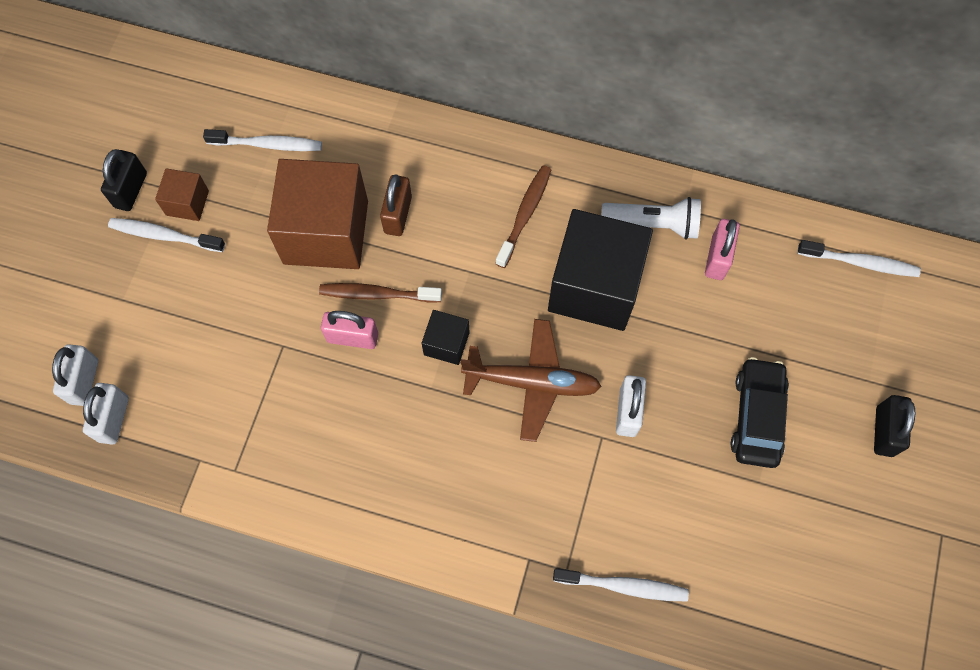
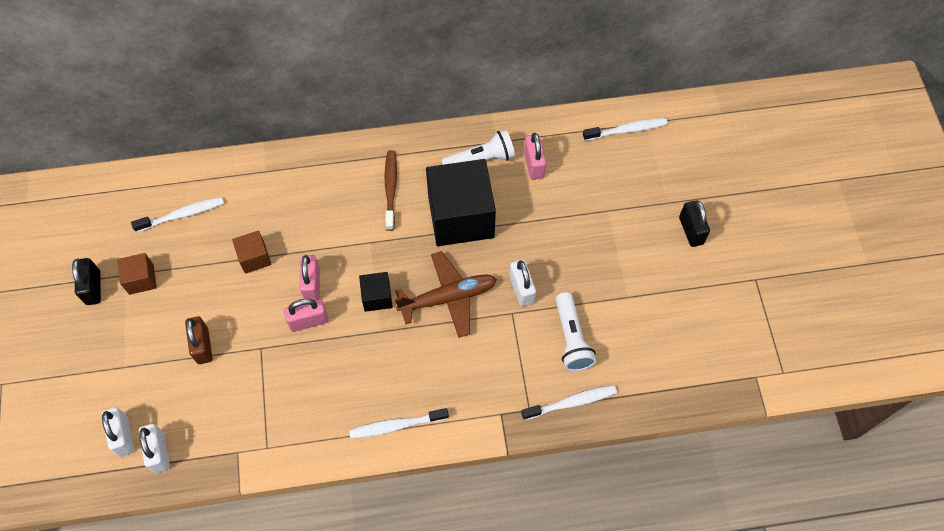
camera: 25 degrees left, 5 degrees down
(164, 235) = (135, 309): white toothbrush -> white toothbrush (396, 425)
(326, 232) = (254, 258): brown cube -> brown cube, size x0.46
(377, 294) = (312, 284): brown toothbrush -> pink padlock
(398, 215) = (301, 225): brown padlock -> brown padlock (203, 346)
(662, 504) = (571, 338): none -> white flashlight
(757, 417) = (607, 256): black car -> none

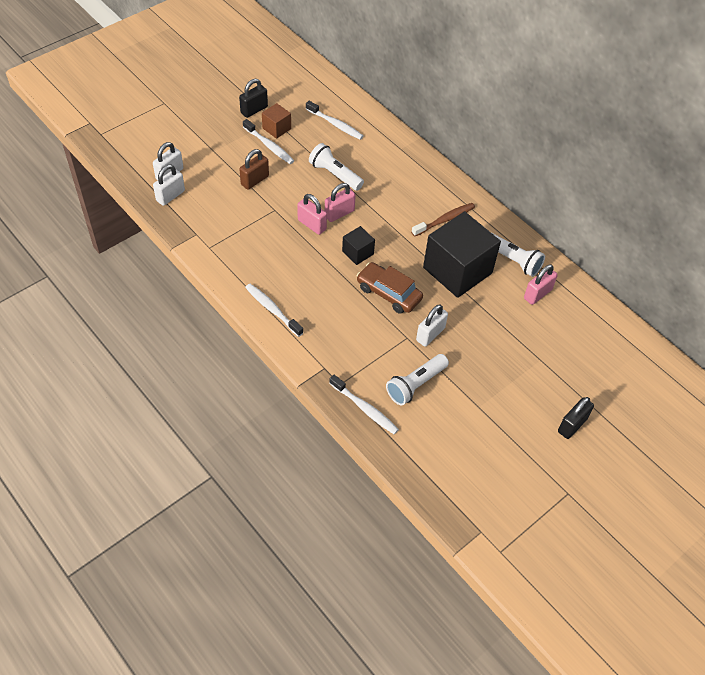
camera: 55 degrees right, 10 degrees down
(254, 258) = (334, 174): brown cube -> white flashlight
(448, 298) = (389, 293): brown plane -> brown car
(627, 130) = (621, 340): white toothbrush -> white toothbrush (269, 146)

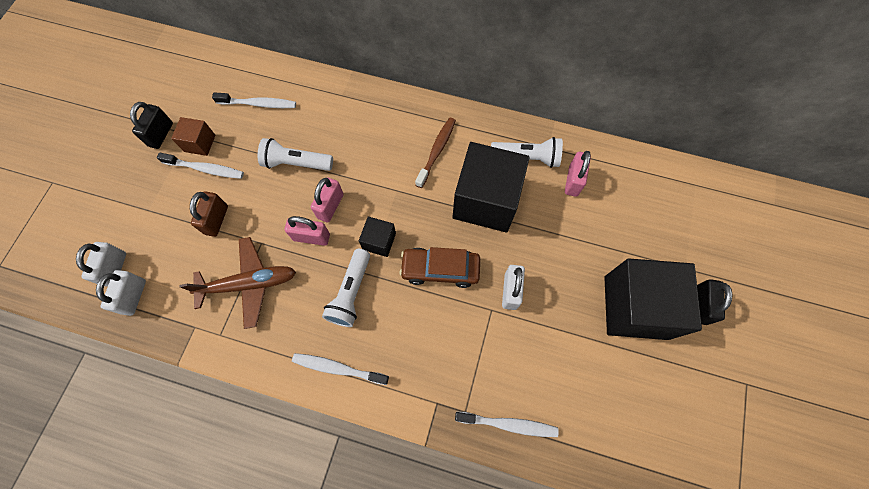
camera: 30 degrees left, 15 degrees up
(249, 229) = (249, 284): none -> brown plane
(415, 385) = (536, 360): white flashlight -> white flashlight (351, 293)
(519, 397) = (635, 307): none -> black cube

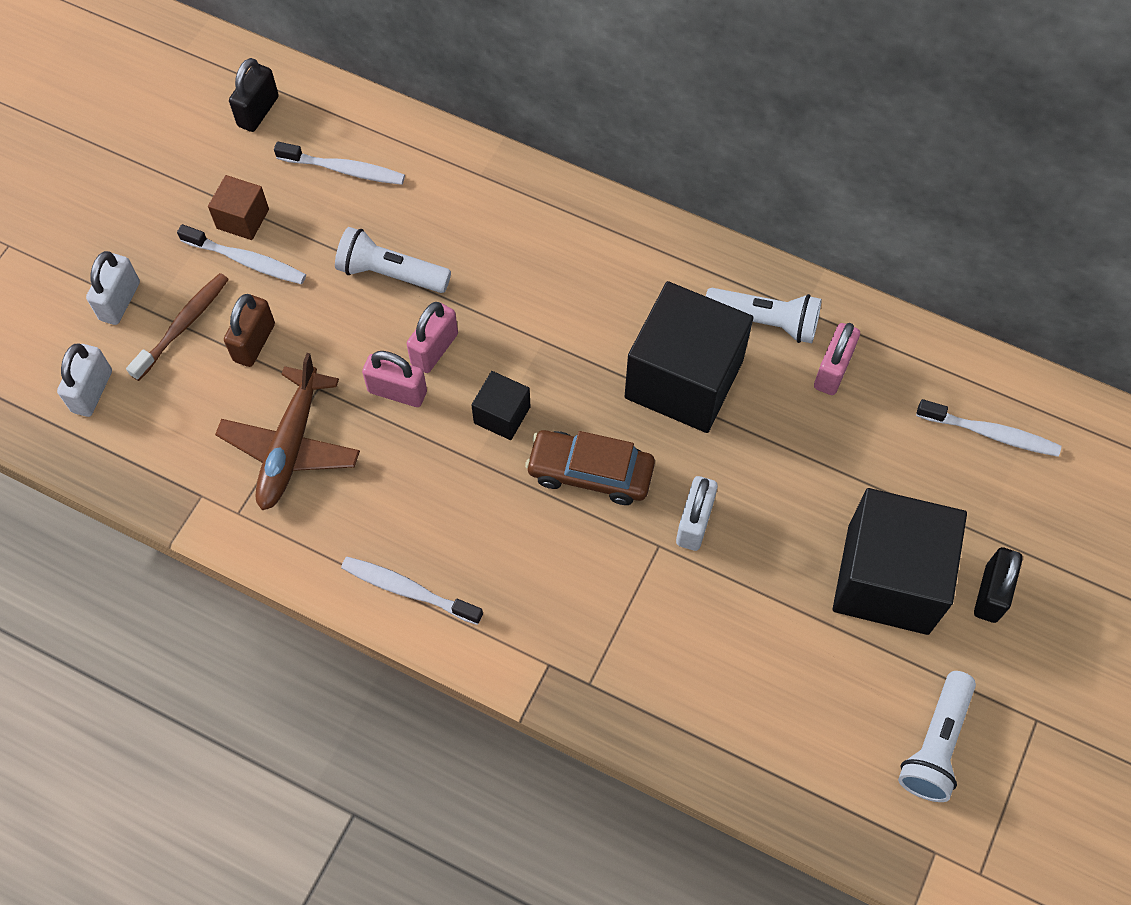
camera: 10 degrees right, 5 degrees down
(134, 296) = (116, 436): white padlock -> white padlock (120, 301)
(161, 134) = (183, 196): black padlock -> black padlock (258, 111)
(249, 284) = (291, 446): brown plane -> brown plane turned 105 degrees clockwise
(351, 293) = (445, 485): white flashlight -> white flashlight (935, 744)
(437, 151) = (619, 289): brown toothbrush -> brown toothbrush (183, 325)
(508, 424) = (651, 712): white toothbrush -> white toothbrush (990, 433)

